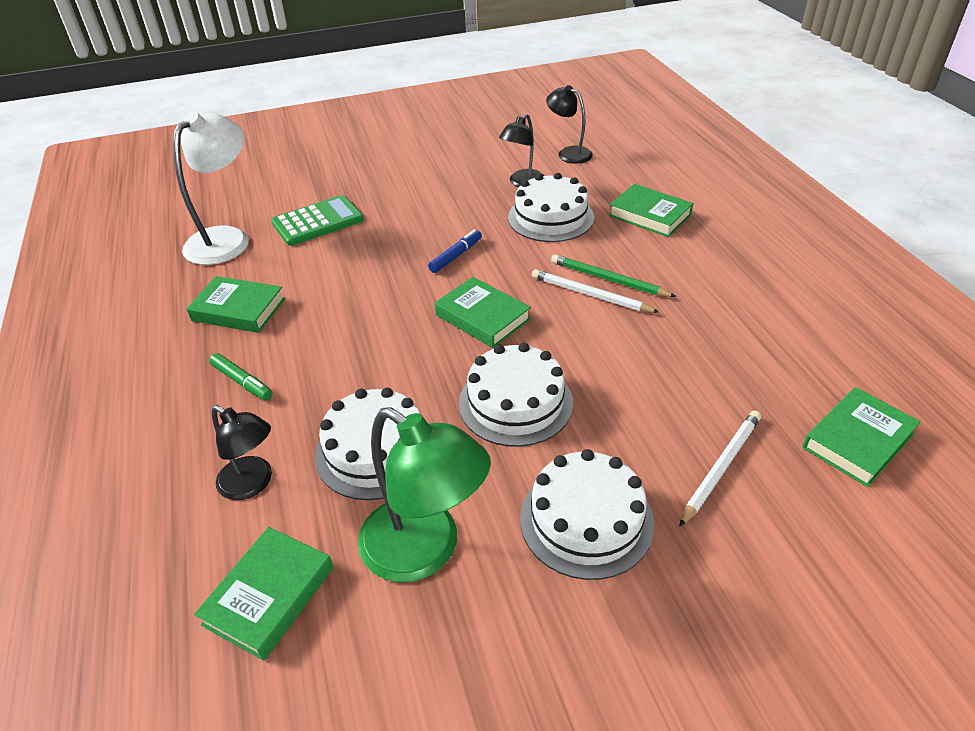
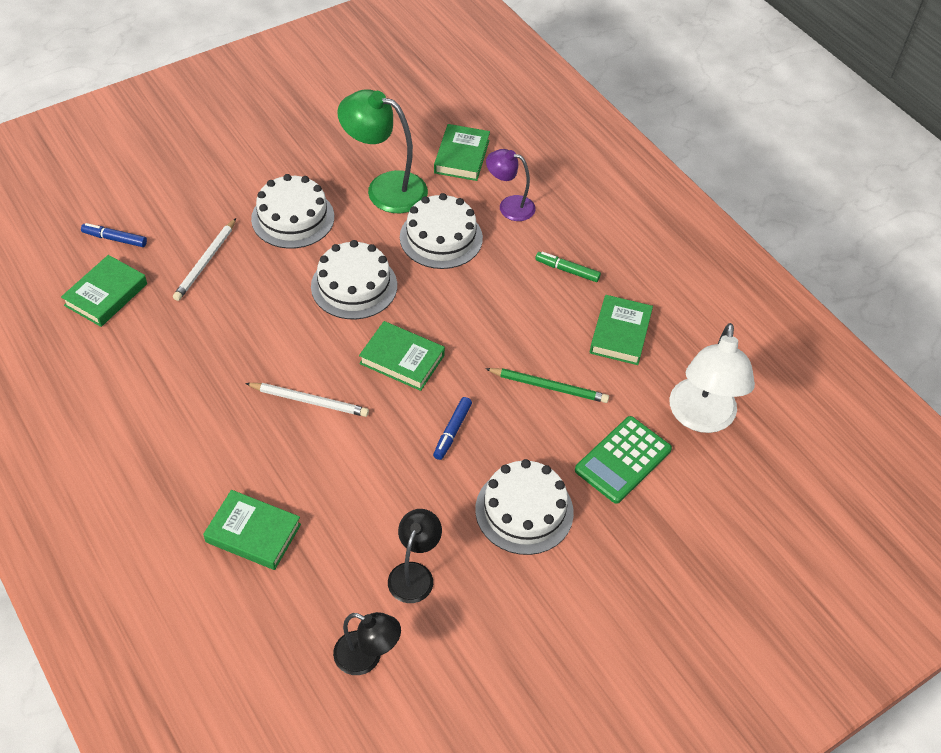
camera: 160 degrees right, 10 degrees up
(238, 310) = (620, 333): green book -> green book turned 75 degrees counterclockwise
(253, 484) = (509, 206): black lamp -> purple lamp
(550, 217) = (367, 510): white cake -> white cake (524, 510)
(608, 279) = (294, 423): green pencil -> green pencil (549, 386)
(876, 530) = (115, 239): none -> blue marker

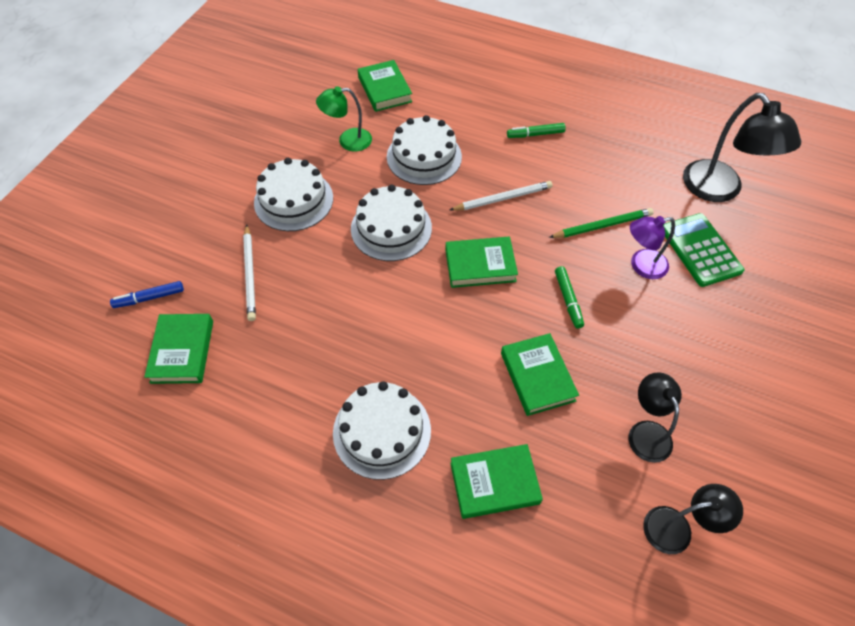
camera: 30 degrees left, 5 degrees up
(309, 401) = (439, 341): white pencil -> white pencil (503, 198)
(385, 188) = (348, 141): green lamp -> green lamp, size x0.60
(452, 431) = (568, 300): blue marker -> green marker
(509, 206) = (452, 109): purple lamp -> purple lamp (641, 266)
(524, 510) = (673, 329): white cake -> white cake (382, 431)
(620, 333) = (612, 160): green book -> green book (537, 377)
(623, 460) = (700, 250): green calculator -> green calculator turned 150 degrees clockwise
(701, 418) = (719, 190): white lamp -> black lamp

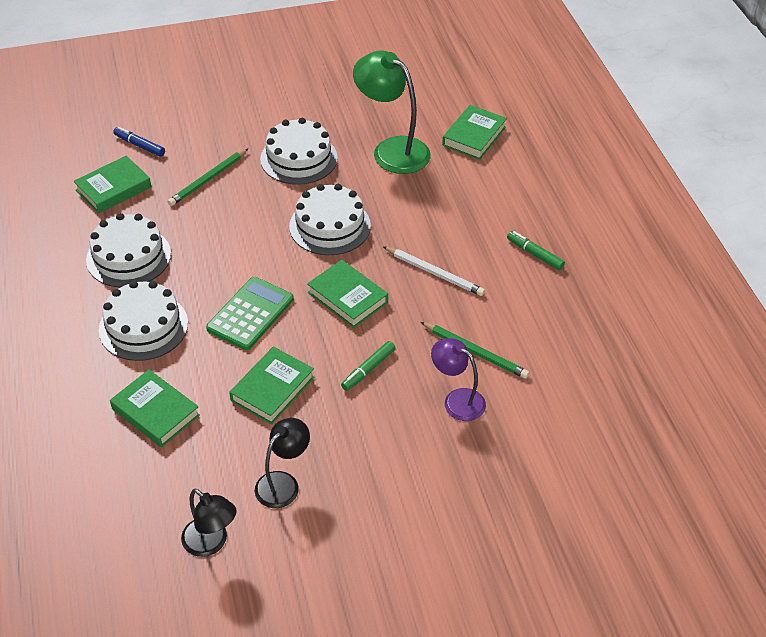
camera: 50 degrees right, 10 degrees down
(250, 274) = (208, 179): white pencil -> green pencil
(348, 141) = (392, 150): green lamp -> green lamp, size x1.66
(424, 156) = (426, 201): white cake -> white cake (128, 257)
(700, 250) = (521, 433): green calculator -> green calculator (250, 314)
(719, 190) = (615, 414): black lamp -> none

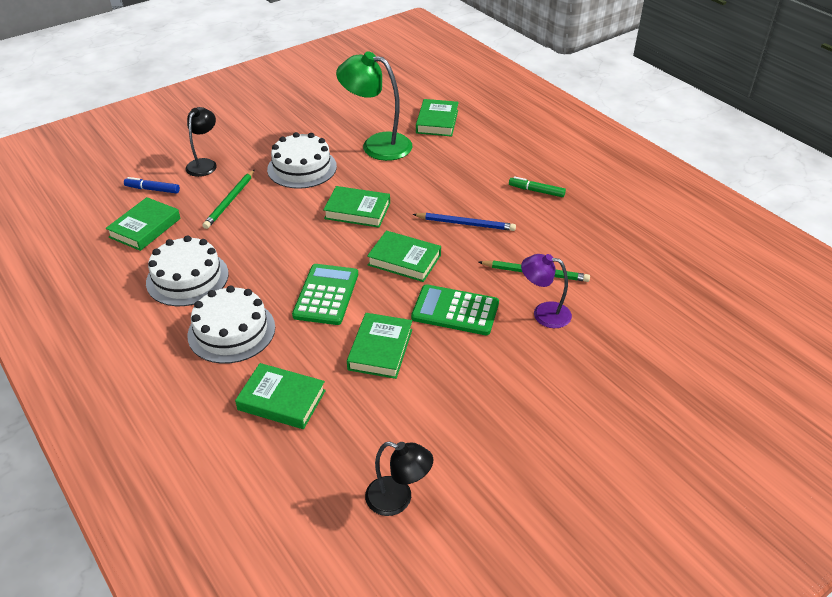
camera: 20 degrees left, 5 degrees down
(283, 483) = (435, 425): black lamp -> black lamp (204, 164)
(330, 226) = (357, 211): white cake -> green book
(368, 369) = (455, 310): green marker -> green calculator
(434, 273) = (466, 224): white pencil -> blue pencil

